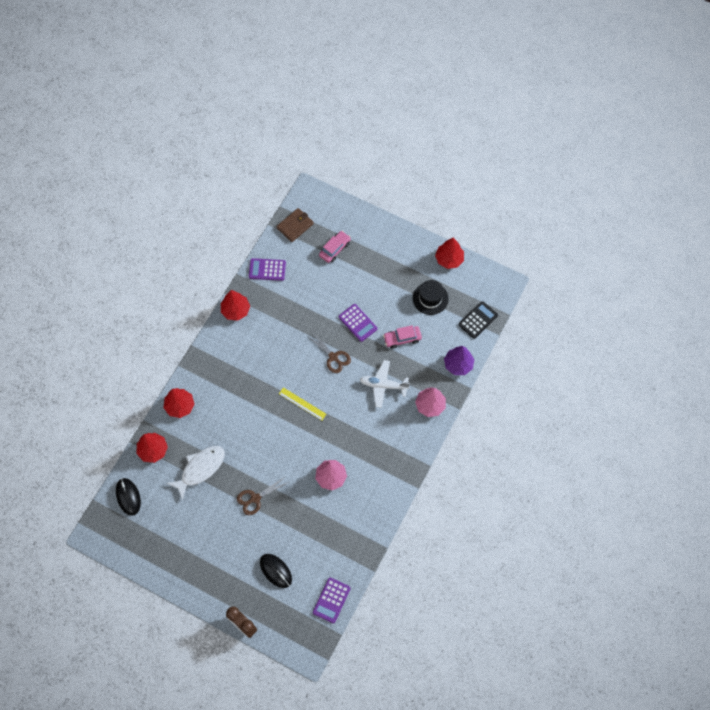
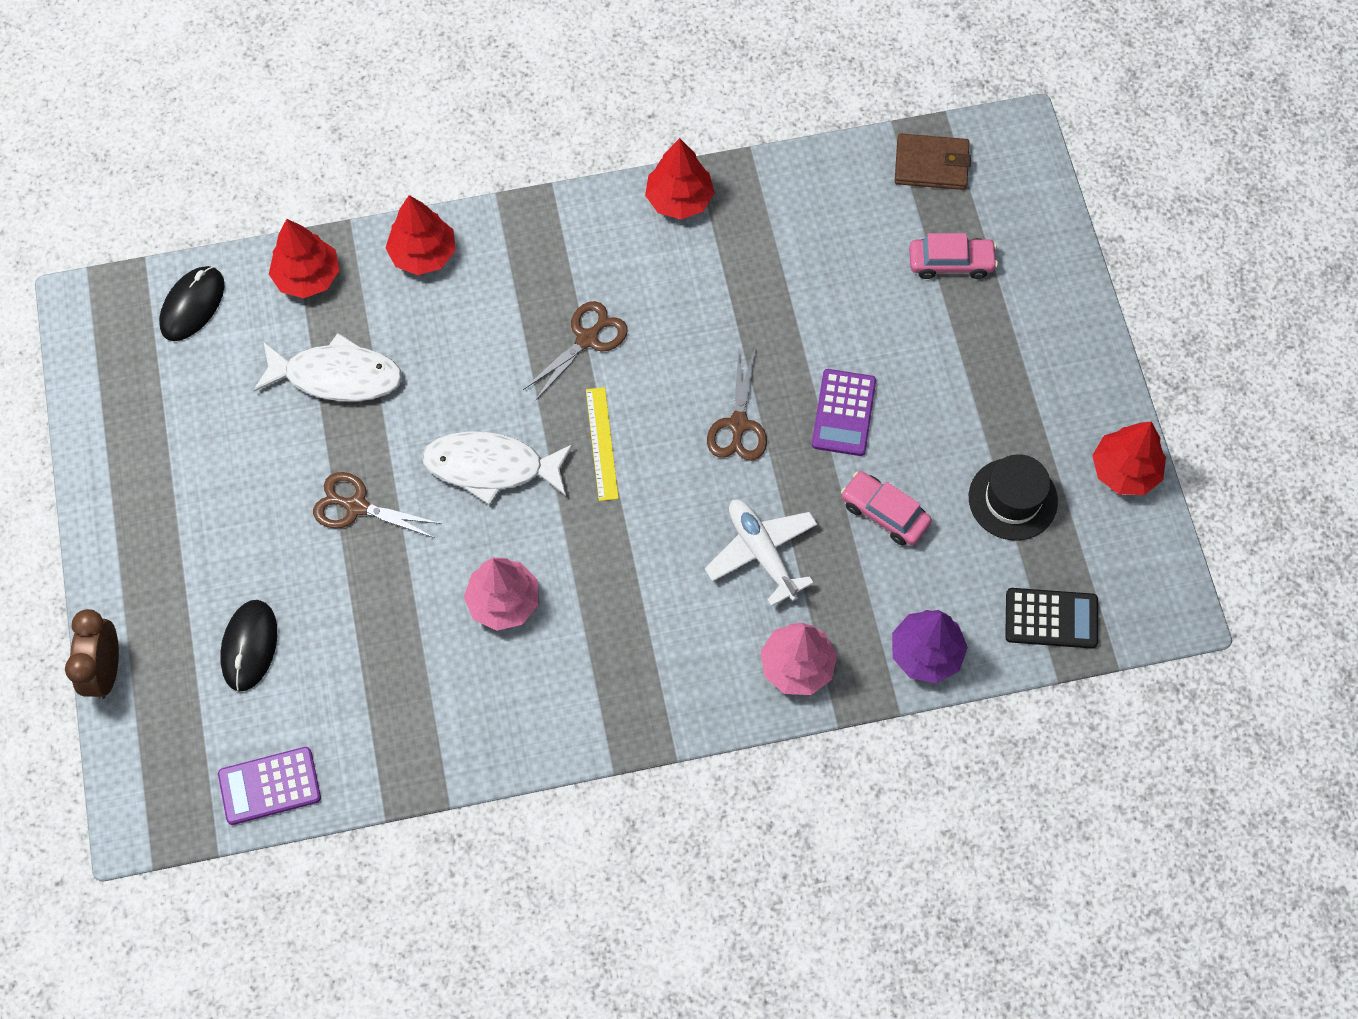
camera: 50 degrees right, 0 degrees up
(260, 379) = (587, 339): none -> brown scissors
(267, 269) = (804, 187): purple calculator -> none
(279, 444) = (491, 467): none -> white fish

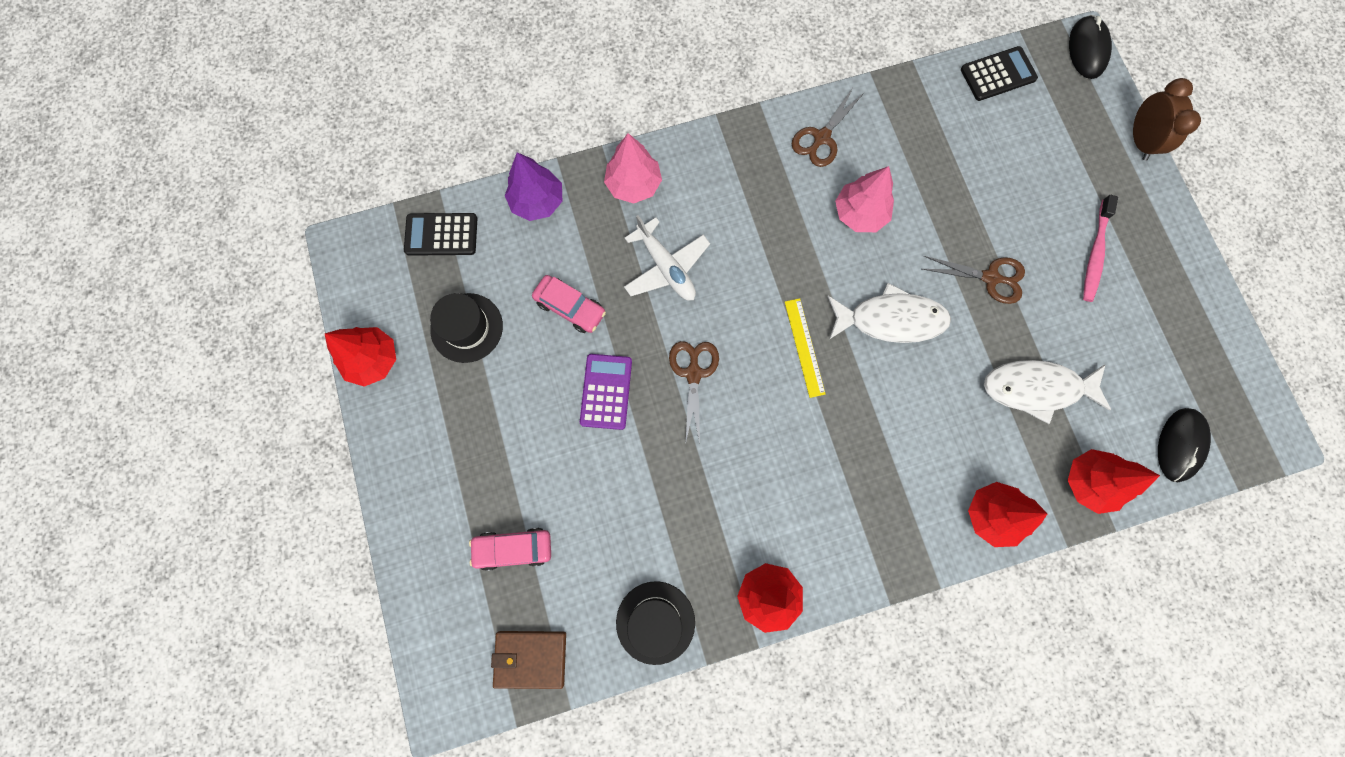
camera: 175 degrees right, 10 degrees up
(217, 526) = (1095, 253): none -> pink toothbrush
(249, 646) = (1041, 166): black mouse -> black mouse (1087, 49)
(269, 786) = (998, 74): purple calculator -> black calculator
(587, 339) = (831, 442): brown scissors -> brown scissors (821, 138)
(800, 185) = (655, 622): none -> black hat

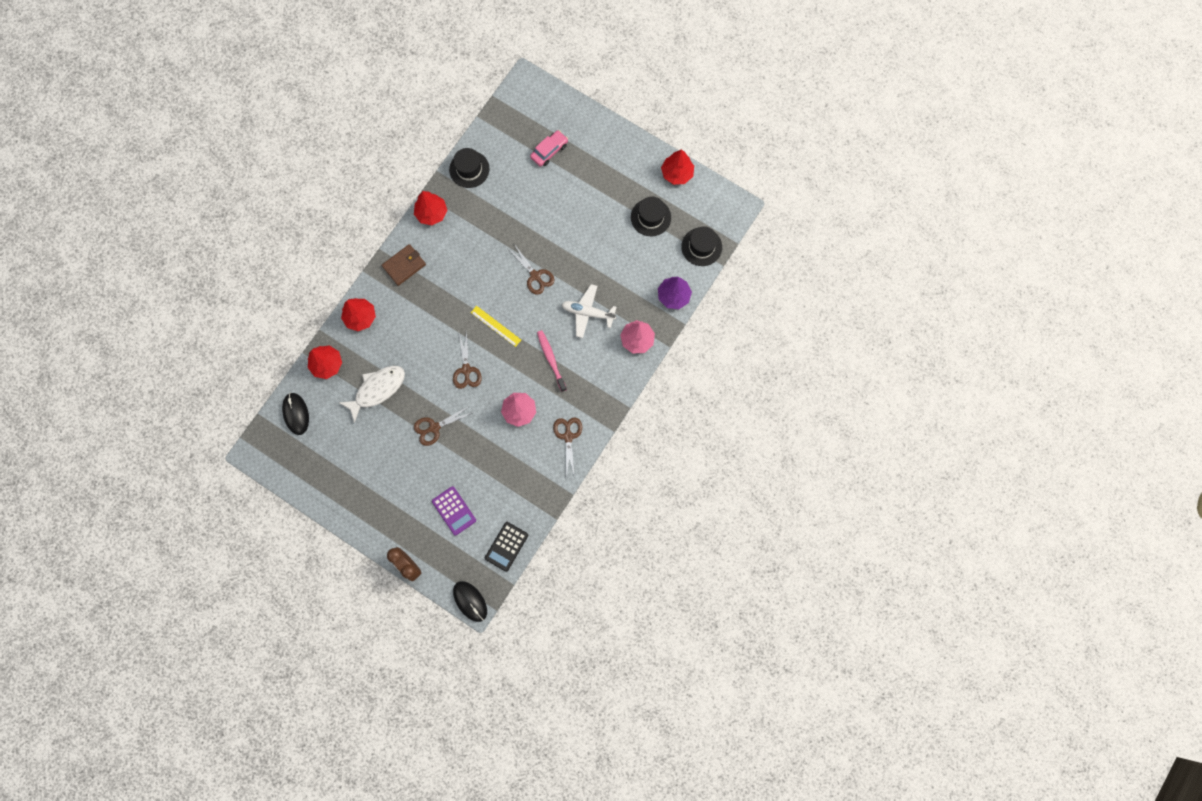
camera: 140 degrees right, 0 degrees up
(441, 234) = (701, 247): black calculator -> black hat
(530, 658) = (507, 120): brown wallet -> brown wallet (404, 265)
(570, 307) = (614, 261): pink car -> none
(606, 391) = (566, 239): purple calculator -> purple calculator (454, 511)
(891, 319) = (466, 370): white fish -> brown scissors
(1095, 253) = (392, 481): pink toothbrush -> pink toothbrush (551, 359)

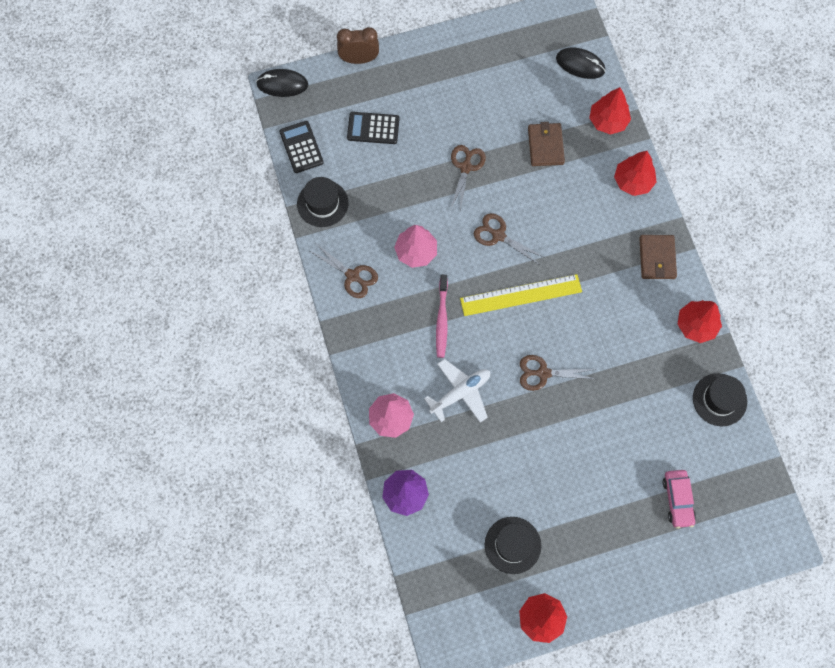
camera: 130 degrees right, 5 degrees down
(377, 389) = (545, 146): white fish -> brown wallet
(454, 511) = (373, 128): purple calculator -> black calculator
(496, 326) = (521, 295): yellow ruler -> yellow ruler, size x1.64
(551, 359) = (442, 319): pink toothbrush -> pink toothbrush turned 75 degrees clockwise
(701, 247) = (434, 571): black hat -> black hat (322, 203)

